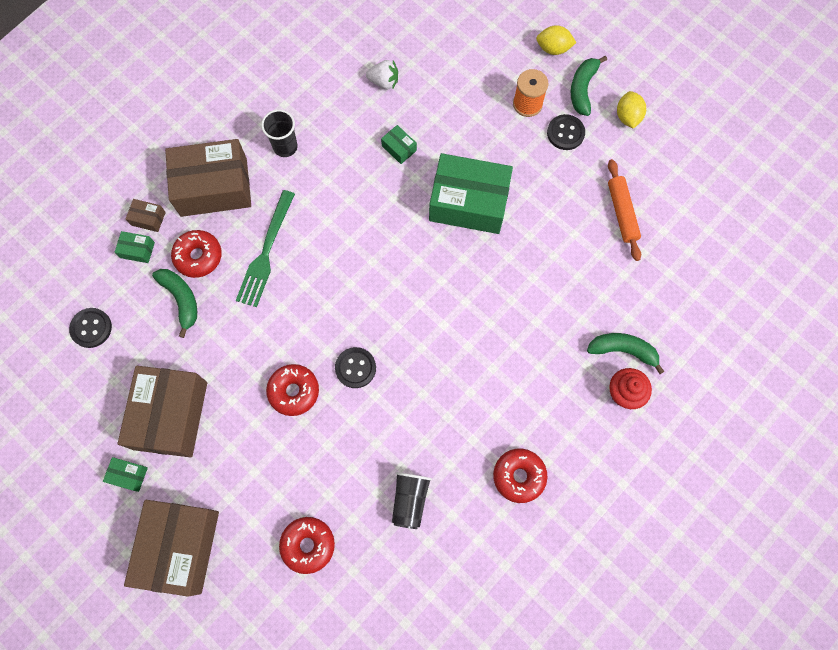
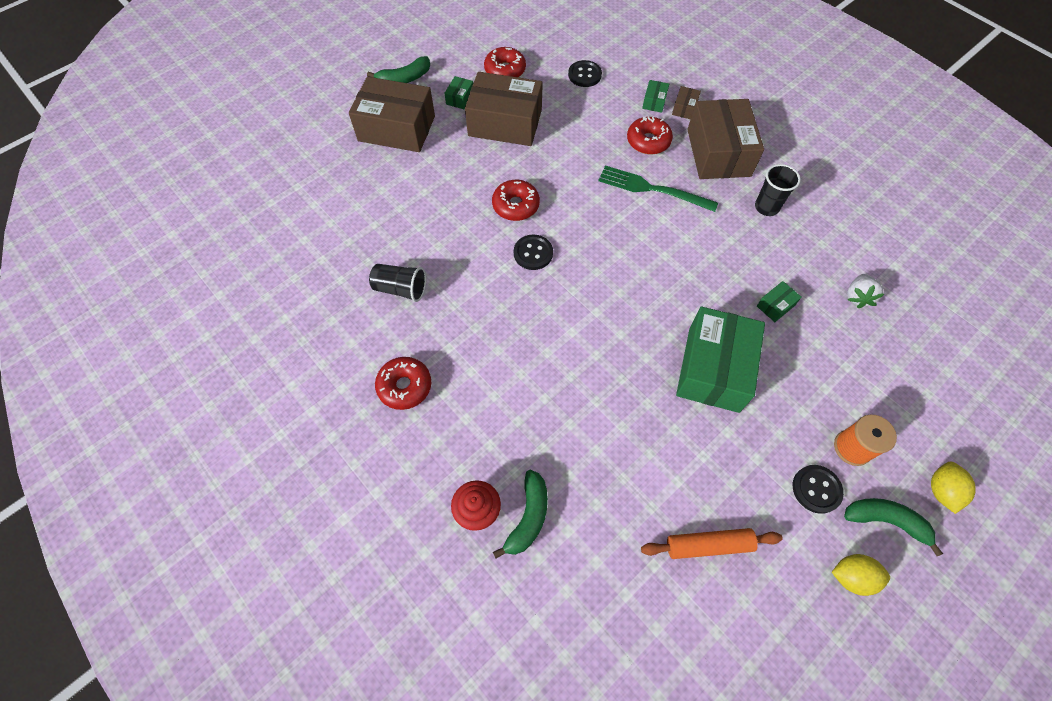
camera: 95 degrees right, 10 degrees down
(181, 299) = (607, 130): green banana -> green banana (404, 79)
(308, 545) = (378, 210): red donut -> red donut (505, 70)

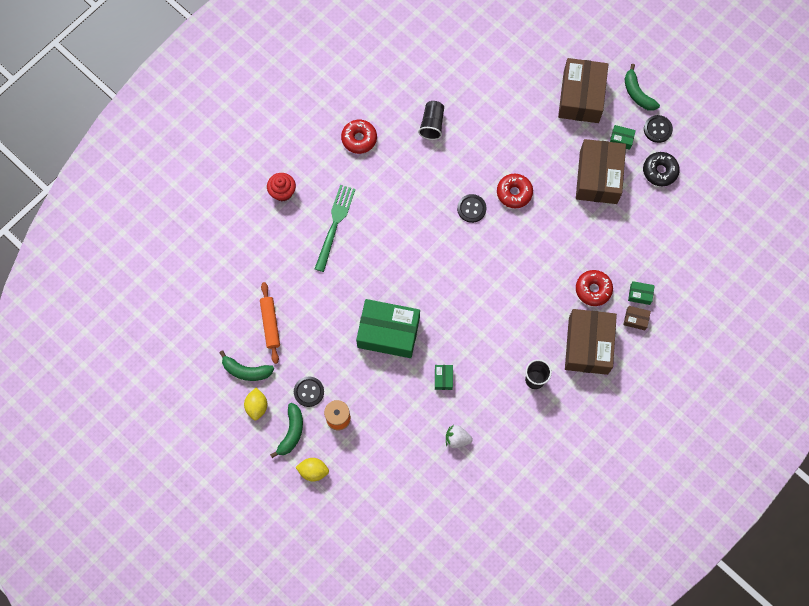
camera: 85 degrees right, 10 degrees up
(505, 70) = (660, 171): red donut -> black donut
(528, 517) = (280, 221): green banana -> green banana (246, 371)
(584, 75) = (664, 236): black button -> black button (657, 129)
(651, 189) = (542, 292): green fork -> green fork (335, 224)
(718, 152) = (588, 345): brown box -> brown box turned 75 degrees counterclockwise
(775, 306) = (443, 378): green box -> green box turned 45 degrees clockwise

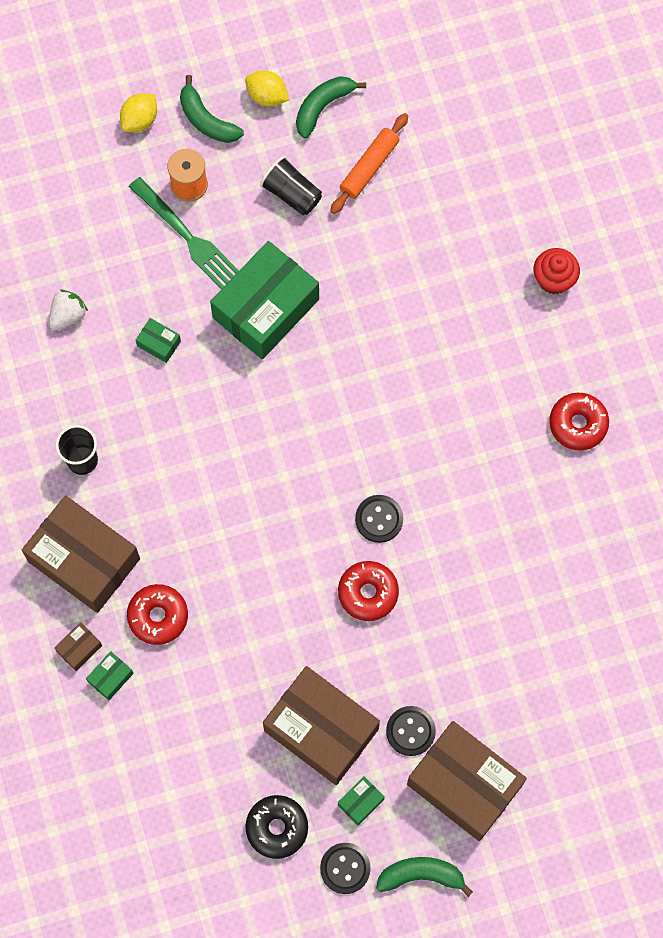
camera: 120 degrees right, 0 degrees up
(270, 324) = (369, 167): orange rolling pin -> orange rolling pin turned 75 degrees counterclockwise
(309, 392) = (247, 167): black button -> black button (410, 731)
(335, 224) = (465, 323): green fork -> green fork (188, 238)
(432, 124) = (543, 539): black cup -> black cup (292, 194)

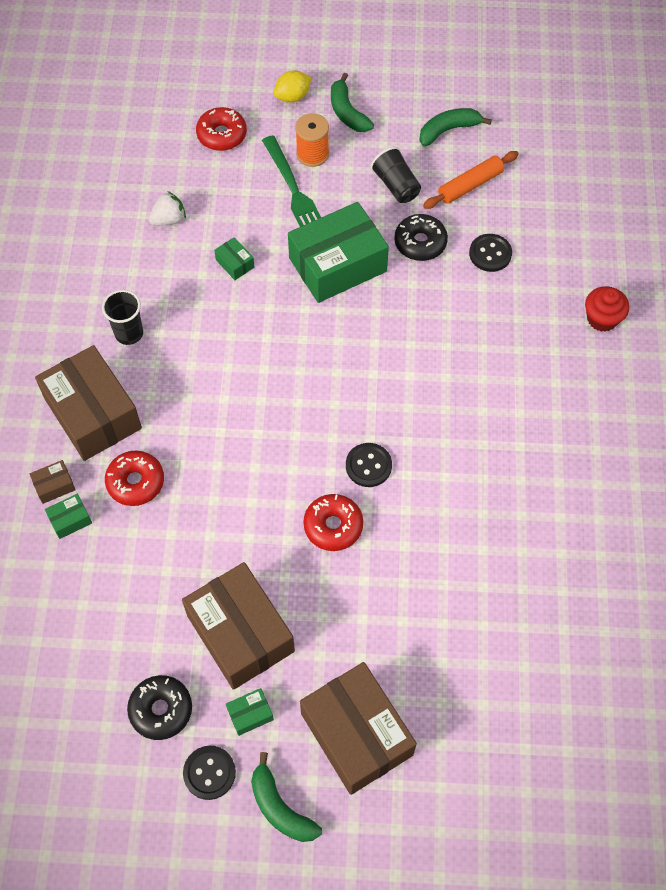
camera: 20 degrees right, 10 degrees down
(267, 96) = (404, 109): yellow lemon -> none
(341, 254) = (420, 243): none -> black donut
(410, 731) = (324, 664): black button -> black button (490, 254)
(421, 875) = (280, 807): green banana -> green banana turned 150 degrees counterclockwise
(578, 424) = (583, 444): red donut -> red donut (222, 135)

